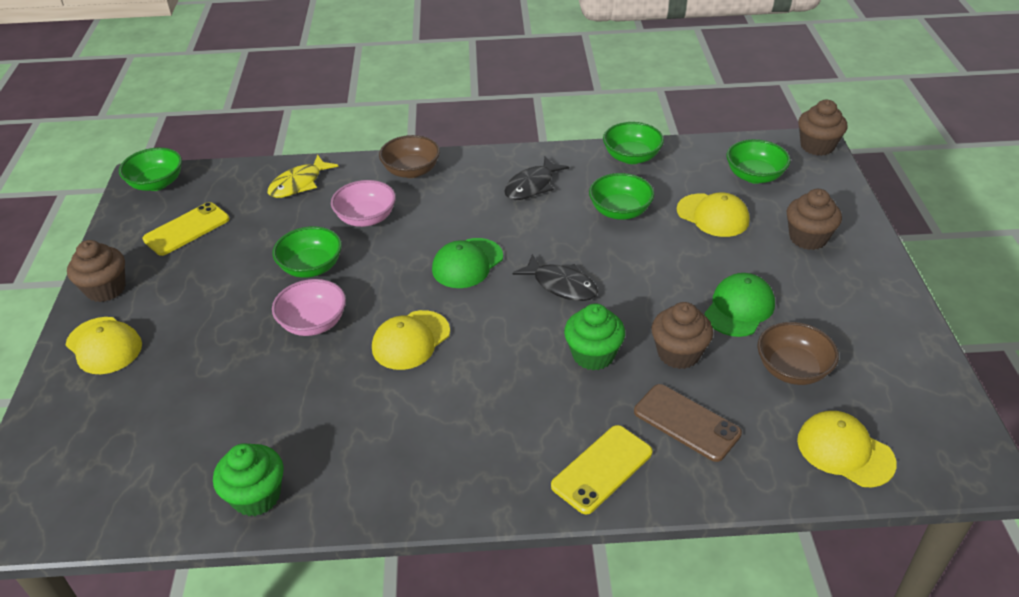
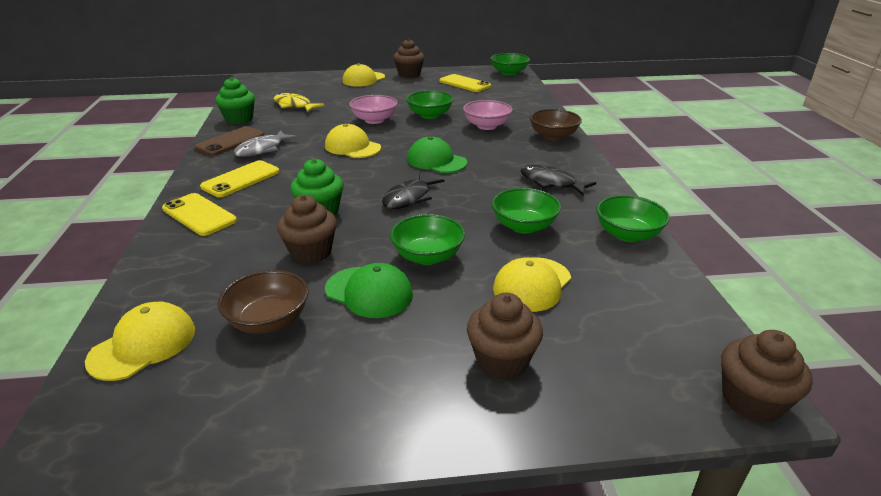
camera: 85 degrees right, 10 degrees down
(299, 184) = (522, 105): yellow fish -> yellow fish (294, 105)
(400, 439) = (262, 149): none -> grey fish
(502, 446) = (241, 179): none -> yellow phone
(686, 422) = (226, 253): brown phone -> brown phone (230, 142)
(754, 176) = (631, 324): green bowl -> green bowl (427, 256)

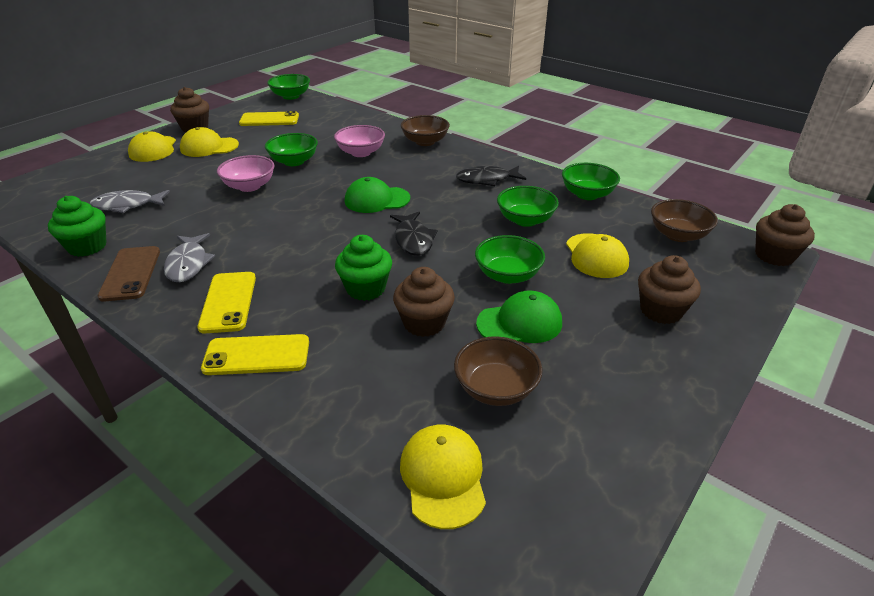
camera: 45 degrees left, 5 degrees up
(294, 105) = (127, 205): yellow fish -> grey fish
(352, 147) = (279, 220): yellow cap -> yellow cap (209, 147)
(659, 314) = (678, 235): none -> brown bowl

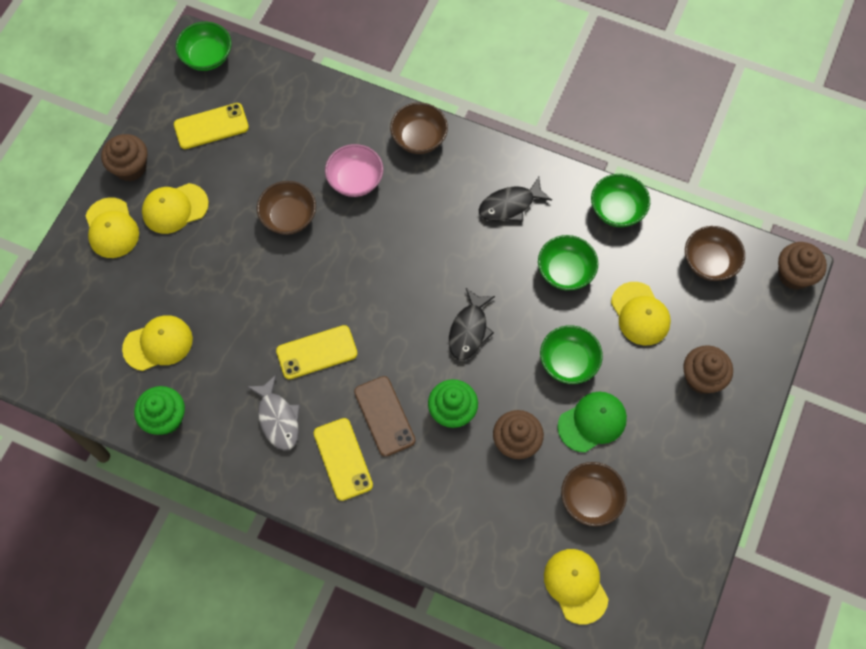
camera: 15 degrees left, 30 degrees up
(127, 205) = (158, 344): grey fish -> yellow cap
(131, 273) = (233, 445): brown phone -> brown phone (384, 416)
(249, 186) = (265, 278): pink bowl -> none
(257, 355) = (399, 513): yellow phone -> yellow phone (317, 352)
(294, 161) = (289, 217): green bowl -> brown bowl
(377, 200) = (409, 271): green cap -> none
(413, 240) = (469, 330): black fish -> black fish turned 45 degrees clockwise

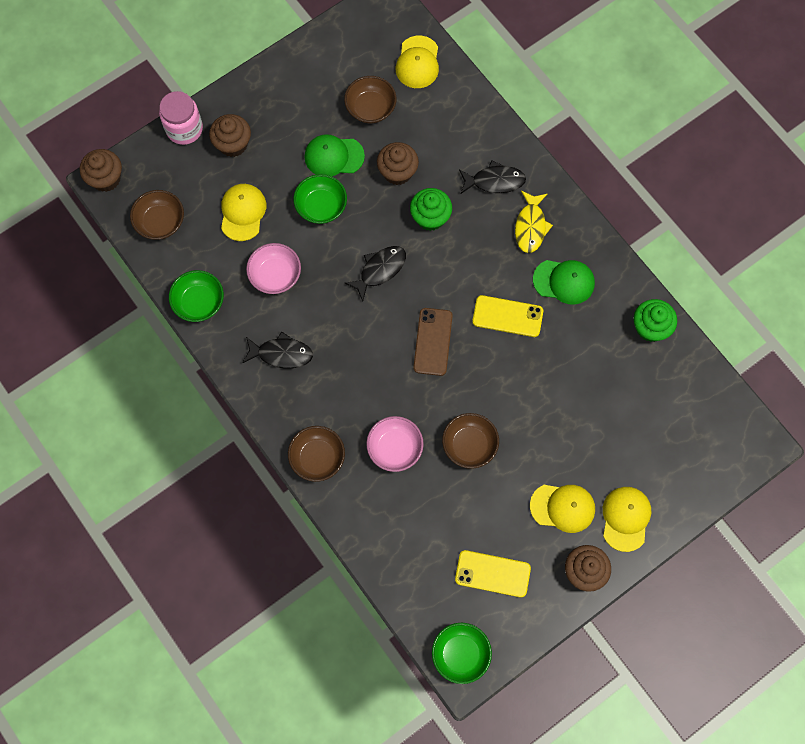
camera: 150 degrees left, 5 degrees up
(158, 344) = (630, 391): yellow cap -> none
(278, 418) = (564, 281): grey fish -> green cap
(343, 459) = (530, 226): yellow phone -> yellow fish
(384, 416) = (482, 241): brown phone -> brown phone (433, 342)
(408, 489) = (494, 181): none -> black fish
(565, 271) = (275, 275): green bowl -> pink bowl
(761, 366) = (184, 129): none -> pink jar

